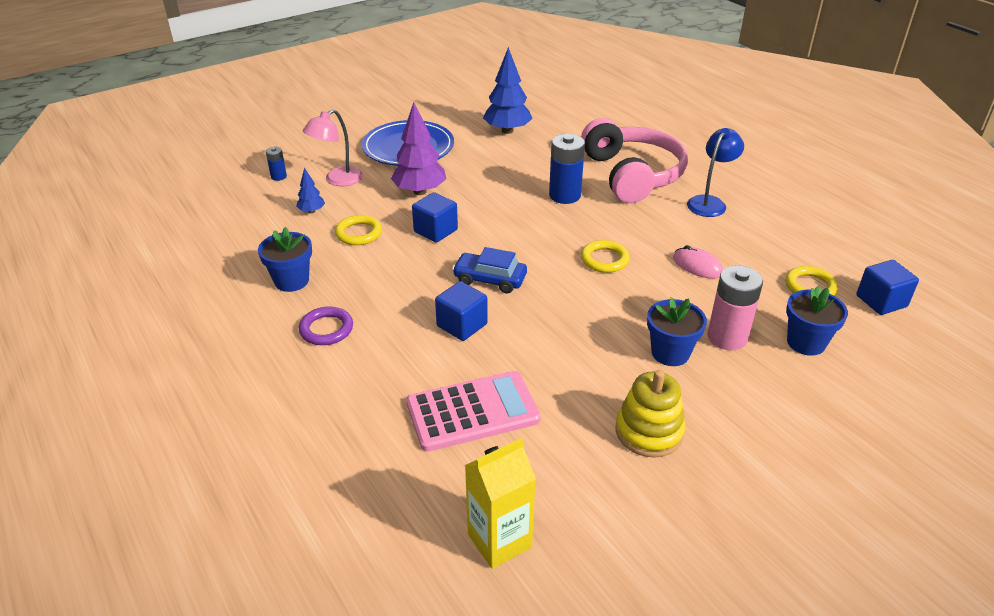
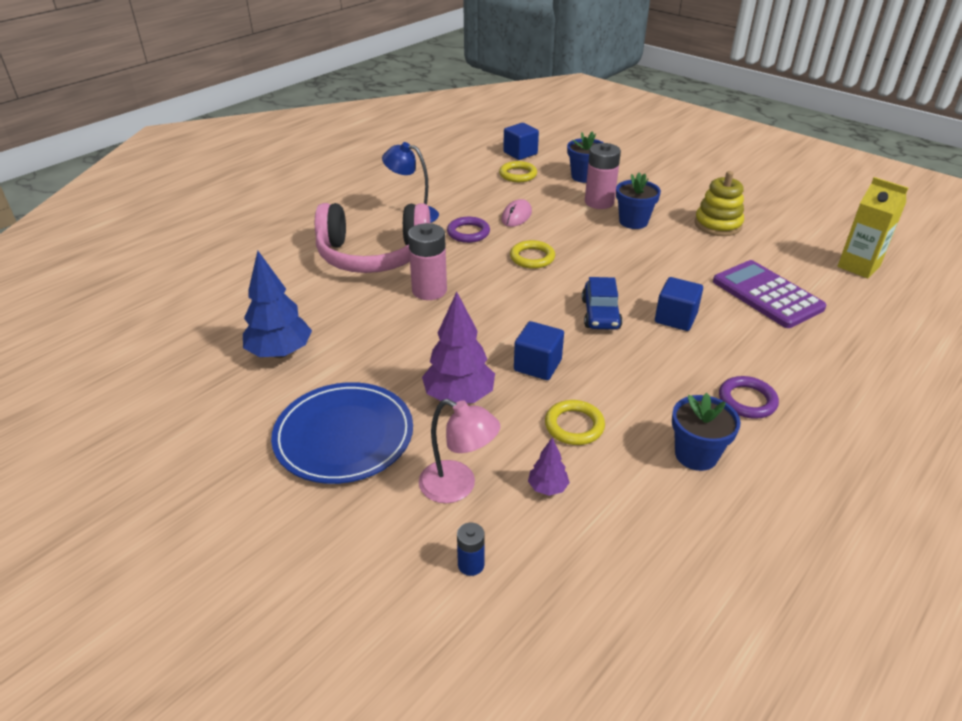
camera: 105 degrees left, 0 degrees up
(311, 211) = (547, 488): blue tree -> purple tree
(472, 411) = (767, 295): pink calculator -> purple calculator
(564, 195) = (429, 290): blue battery -> pink battery
(632, 175) = (373, 255): pink headphones -> pink headphones turned 150 degrees counterclockwise
(664, 229) = (468, 233): none -> purple ring

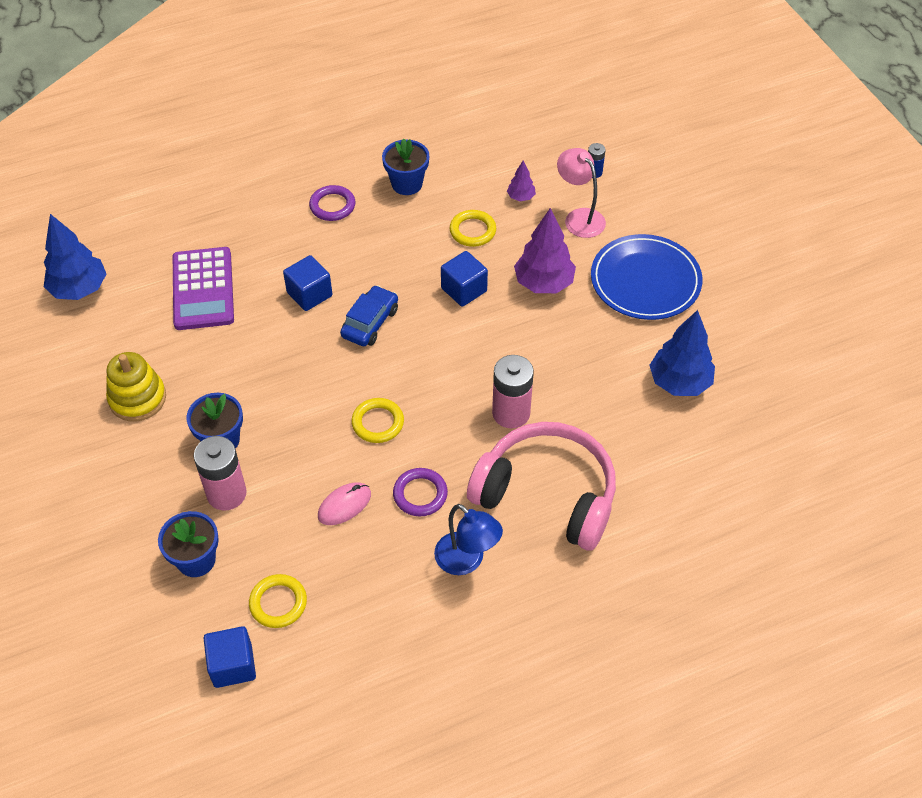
camera: 155 degrees left, 15 degrees up
(858, 266) = (79, 289): yellow carton -> blue tree

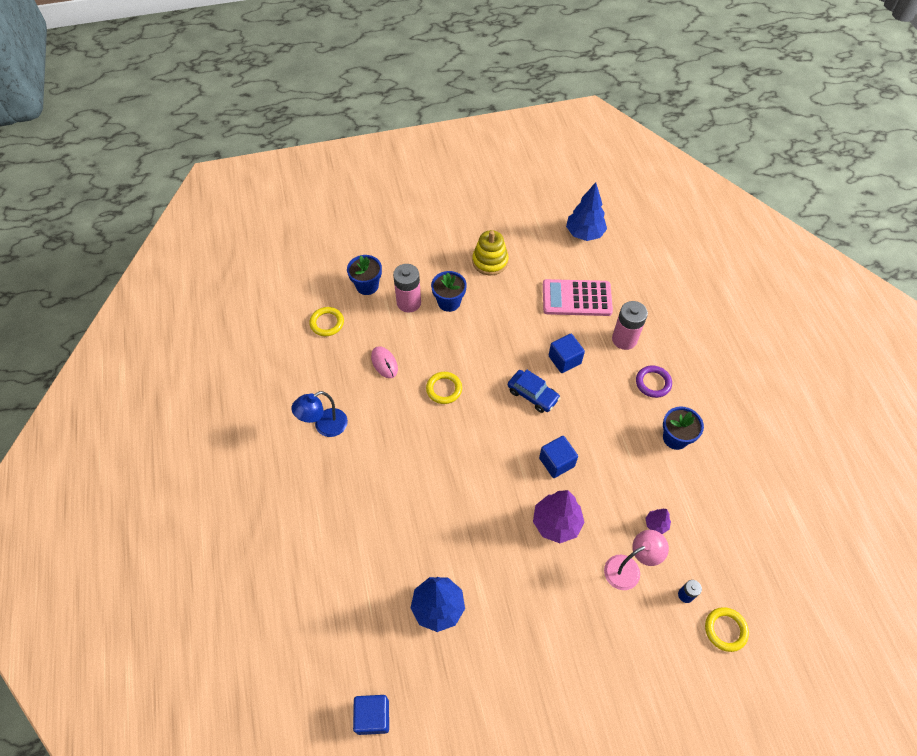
camera: 100 degrees right, 5 degrees up
(203, 289) = (576, 298): purple calculator -> pink calculator
(233, 665) = (295, 299): blue cube -> blue cube (373, 716)
(420, 494) = (381, 407): purple ring -> none
(472, 231) = (619, 479): yellow ring -> yellow ring (725, 630)
(511, 413) = (434, 474): pink battery -> pink battery (624, 339)
(547, 494) = (361, 485): pink headphones -> none
(645, 281) = (549, 608): blue plate -> none

